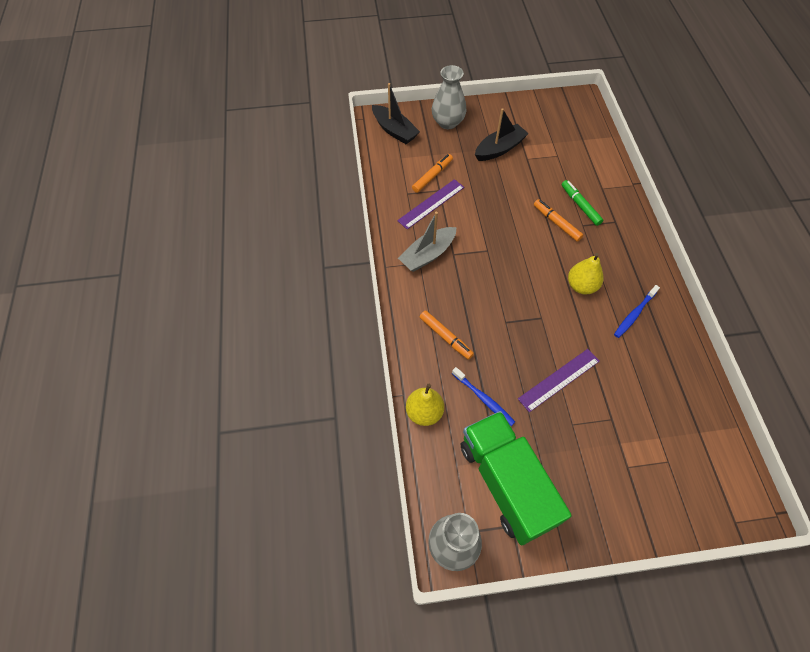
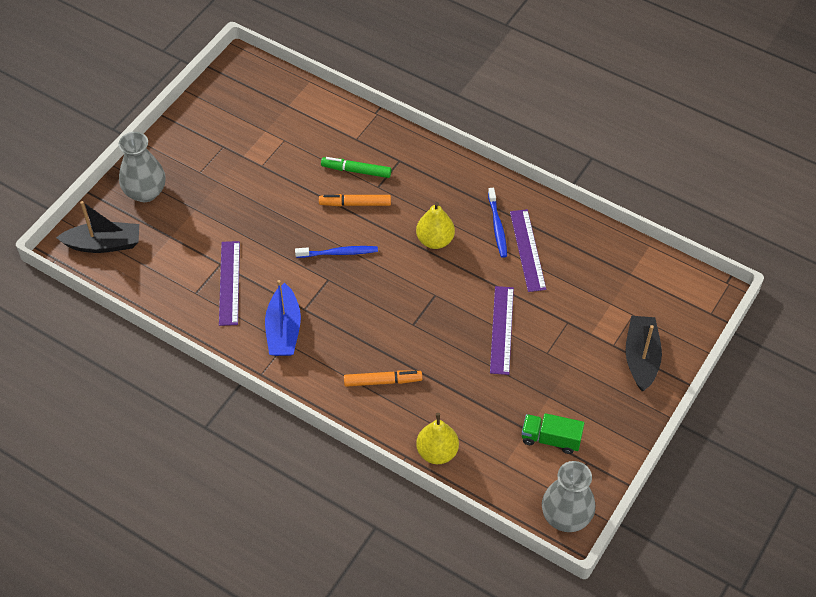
camera: 50 degrees left, 5 degrees down
(427, 255) = (283, 329): grey boat -> blue boat
(432, 176) = (197, 257): orange marker -> none
(484, 399) = (467, 398): blue toothbrush -> blue toothbrush (338, 253)
(499, 149) = (226, 177): black boat -> black boat (641, 358)
(506, 483) = (551, 439): green truck -> green truck, size x0.48
(638, 347) = (527, 250): none -> purple ruler

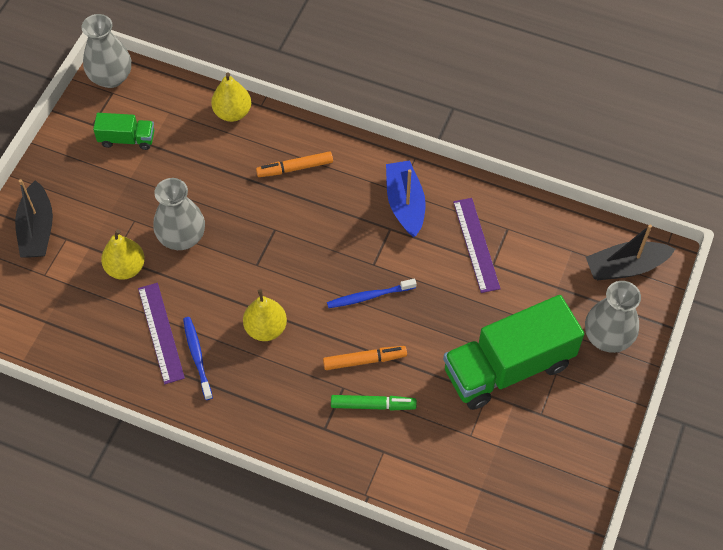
camera: 170 degrees right, 5 degrees up
(237, 182) = (508, 367): none -> green truck
(502, 330) = (182, 237): purple ruler -> grey vase
(556, 309) = (126, 268): none -> yellow pear

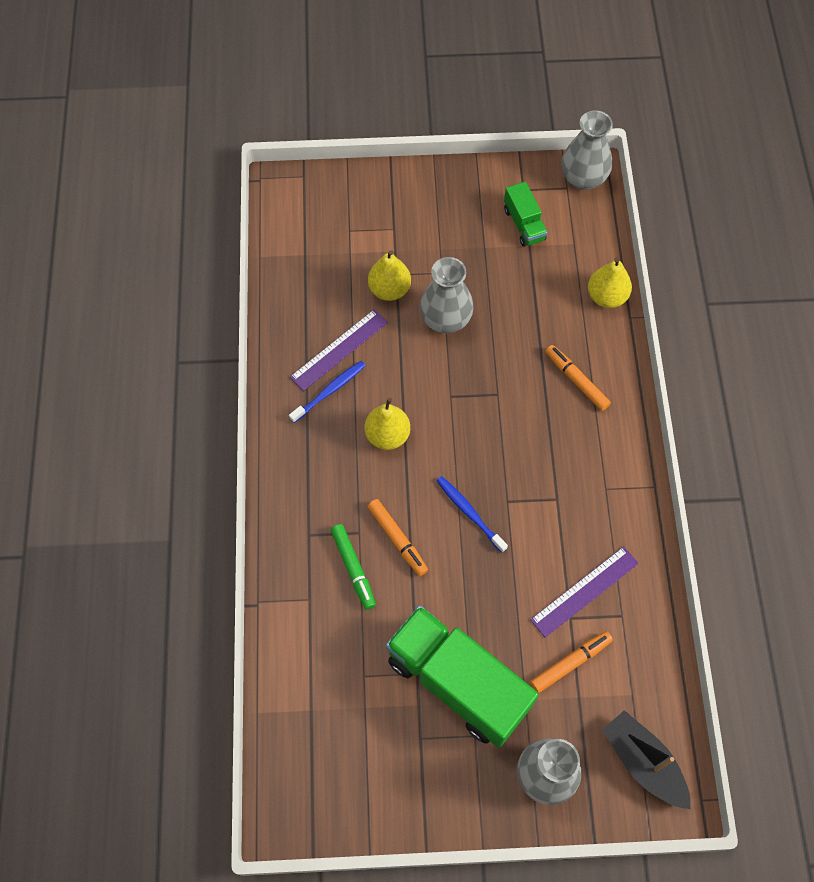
camera: 65 degrees right, 5 degrees up
(37, 229) = (391, 202): black boat -> none
(405, 204) = (594, 501): blue boat -> none
(528, 281) = (570, 663): none -> orange marker

